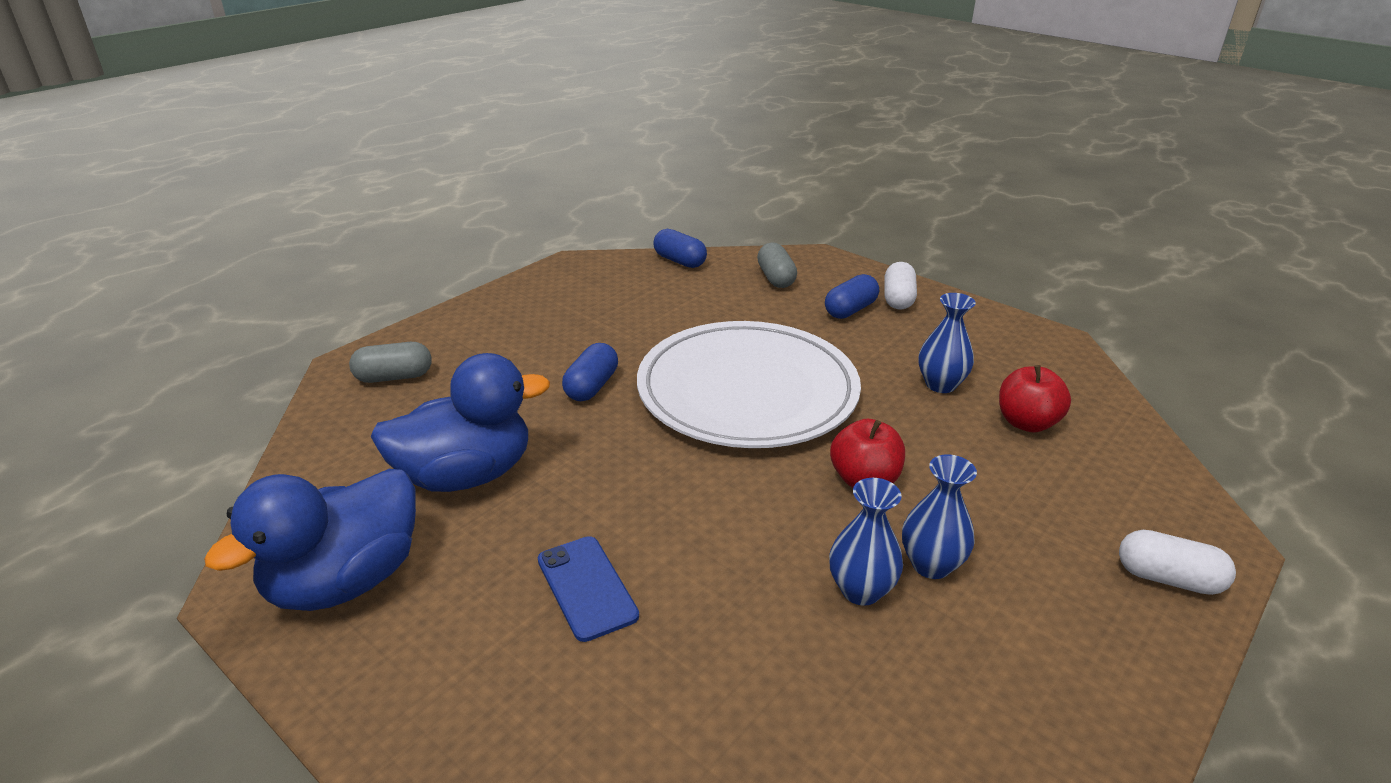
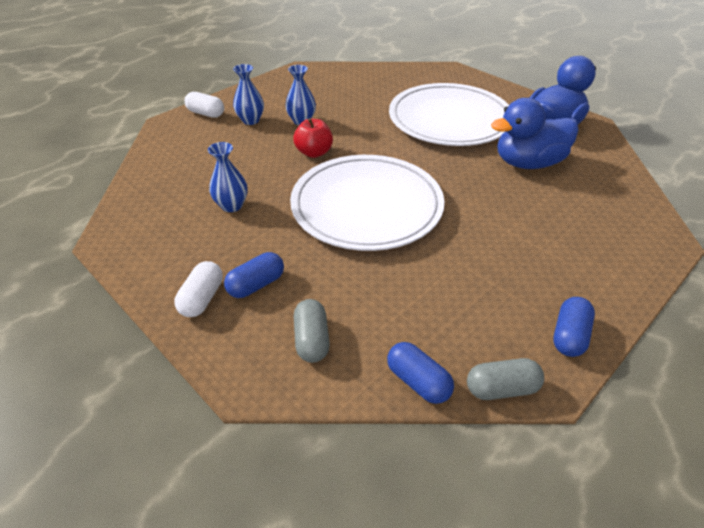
camera: 175 degrees left, 10 degrees up
(394, 377) = (623, 229): grey capsule -> grey capsule (501, 388)
(586, 587) = (449, 120): blue phone -> white plate
(591, 386) = (475, 214): blue capsule -> blue capsule (569, 336)
(860, 590) = (336, 115): blue vase -> blue vase (251, 120)
(1026, 423) = (199, 178): red apple -> none

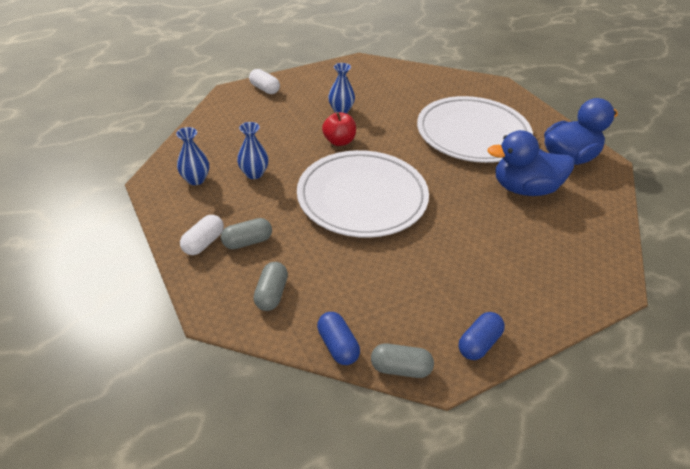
camera: 15 degrees right, 0 degrees up
(251, 120) = (299, 102): blue vase -> blue vase (196, 179)
(256, 285) = (247, 242): blue capsule -> grey capsule

